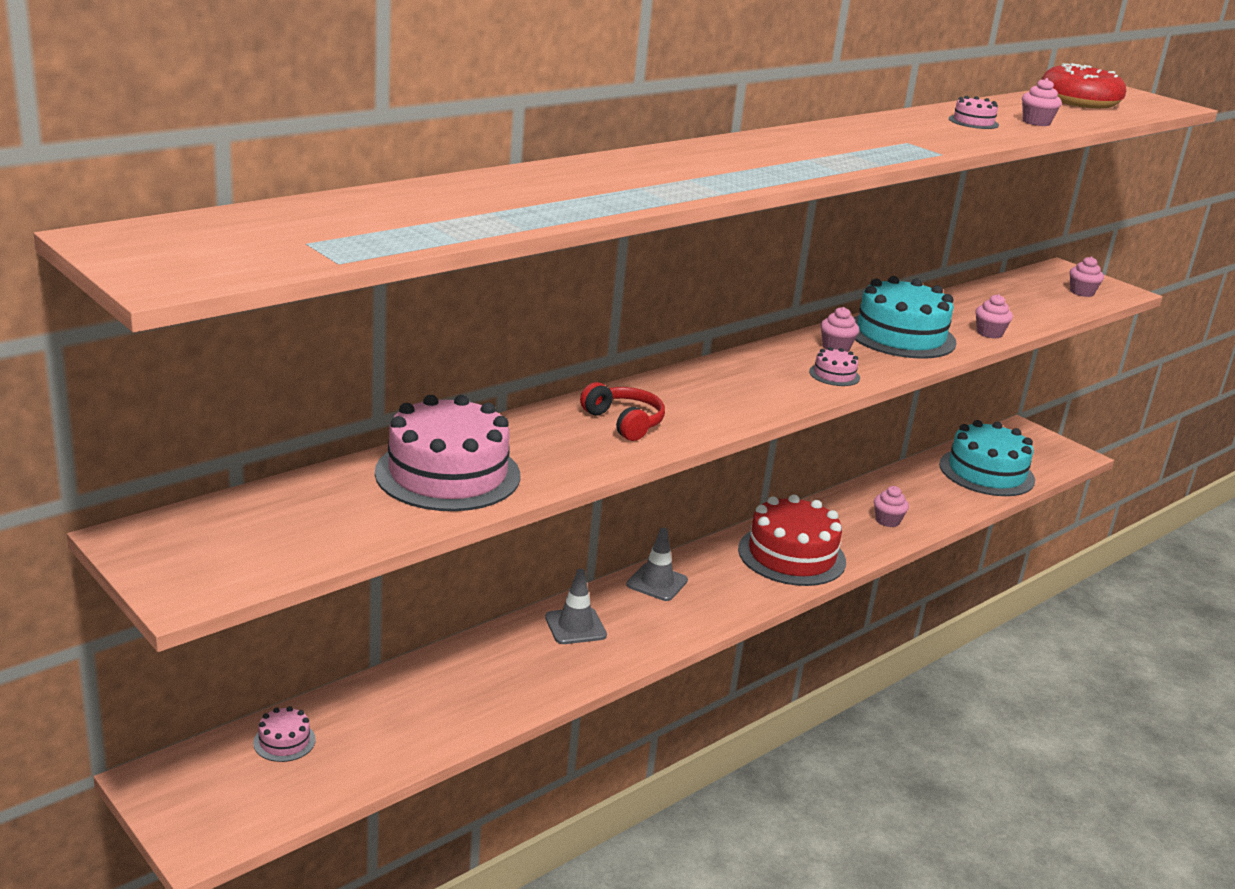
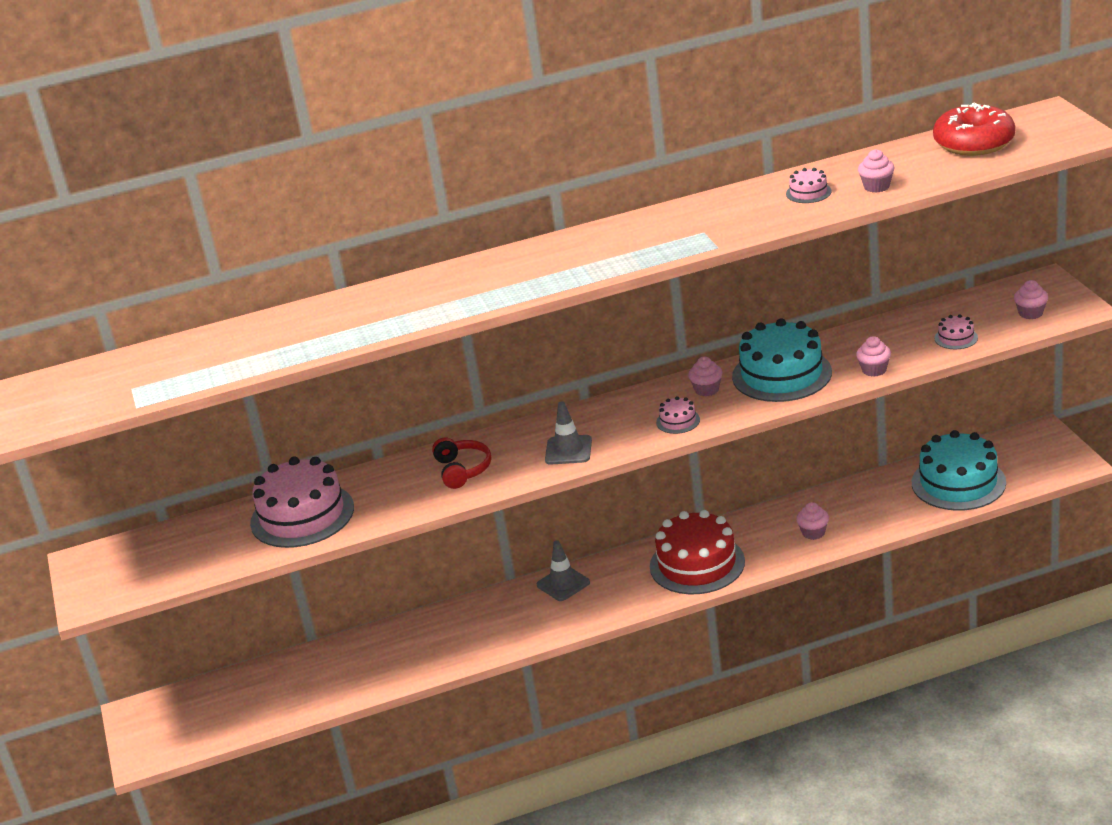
camera: 30 degrees right, 5 degrees up
(284, 741) = (223, 693): pink cake -> pink cake (956, 338)
(575, 626) = (473, 619): grey traffic cone -> grey traffic cone (568, 450)

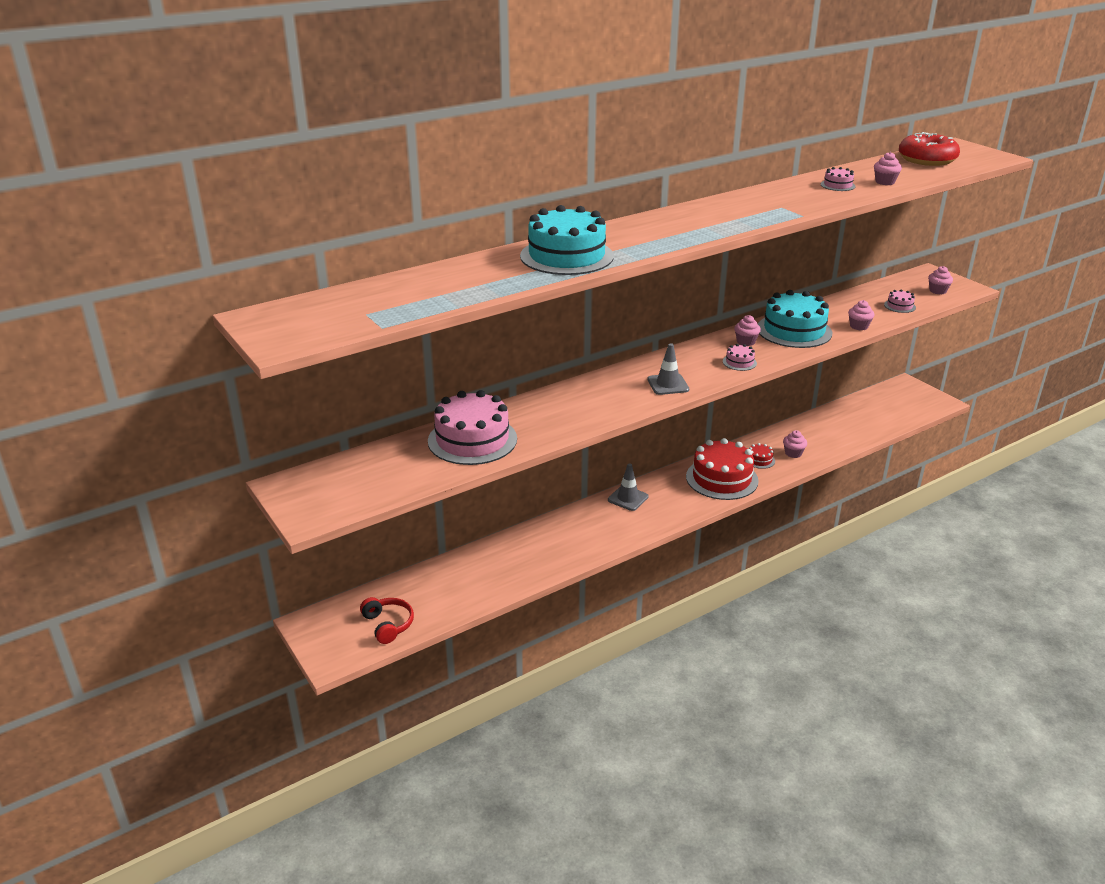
camera: 20 degrees left, 0 degrees up
(462, 470) = (590, 401): red headphones -> red headphones (388, 625)
(762, 540) = (759, 460): none -> red cake
(958, 483) = (872, 417): turquoise cake -> turquoise cake (566, 256)

